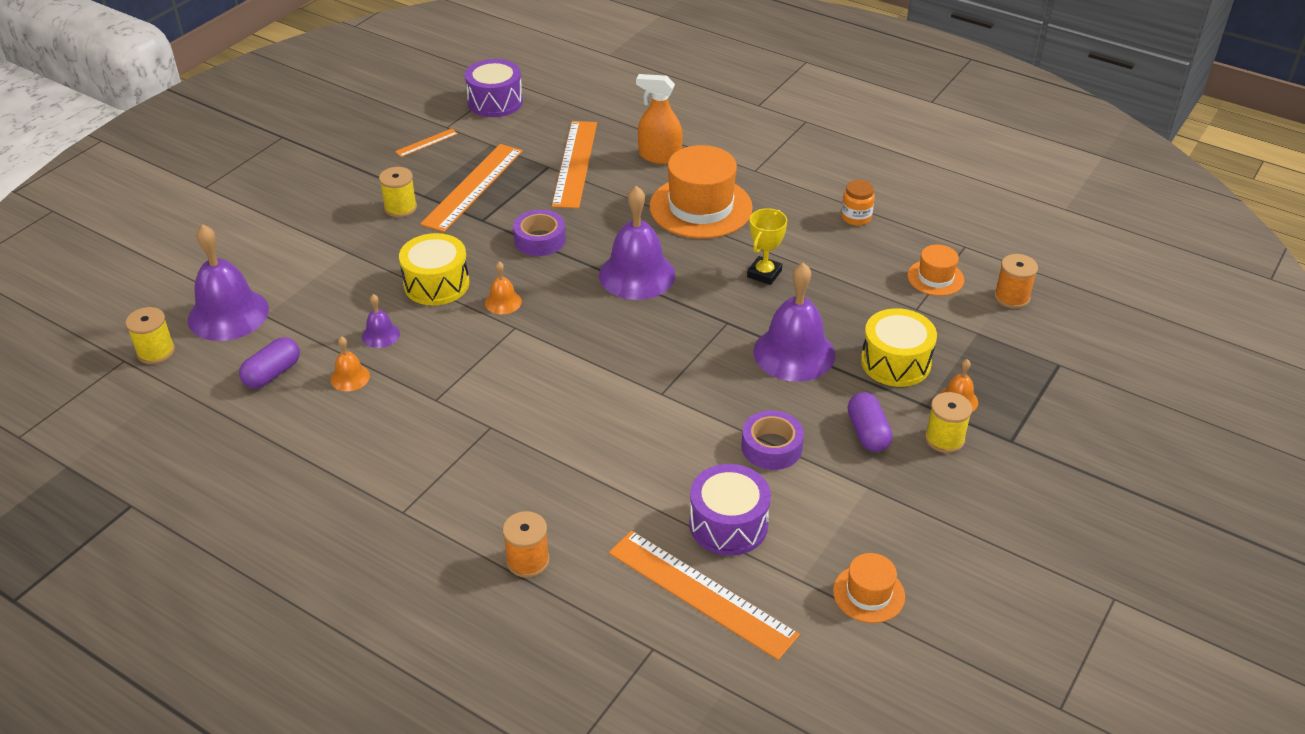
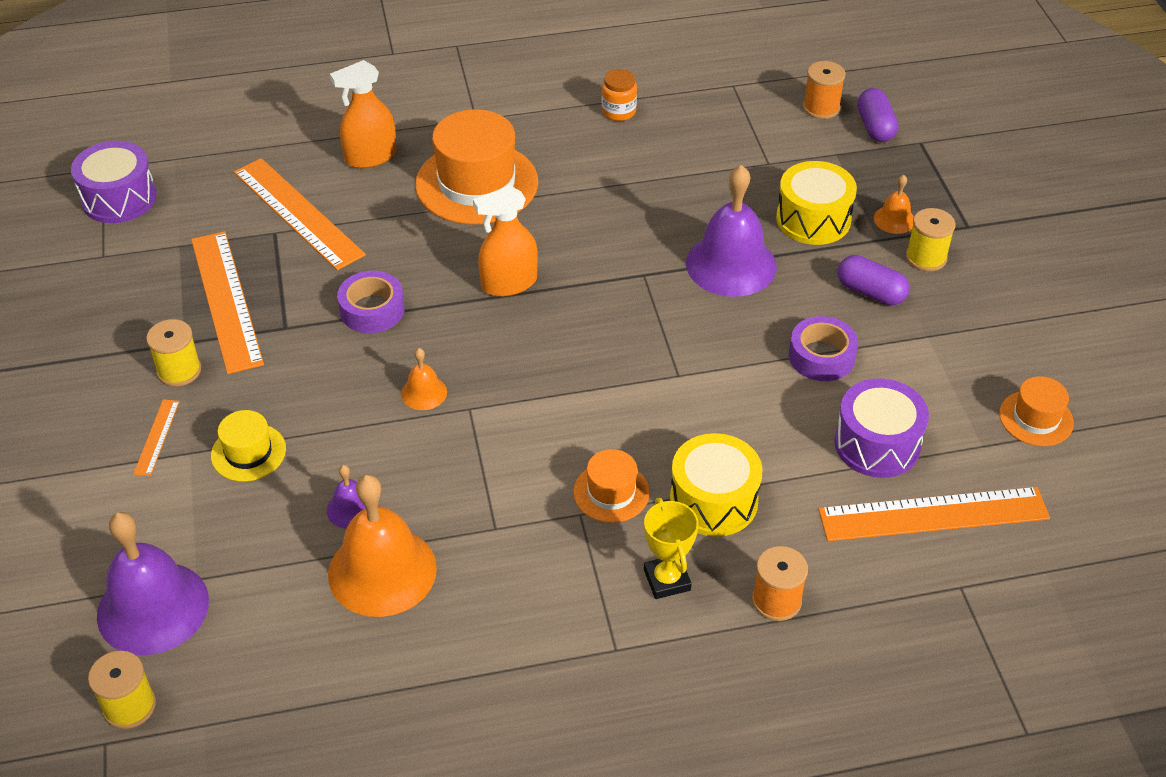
camera: 45 degrees left, 5 degrees up
(272, 373) = (296, 628): purple capsule -> purple capsule (875, 127)
(350, 377) = (382, 571): orange bell -> orange bell, size x2.13
(374, 271) = (248, 452): none -> yellow hat
(426, 143) = (105, 286): orange ruler -> orange ruler (157, 437)
(436, 284) = (333, 420): yellow drum -> yellow drum (713, 501)
(637, 275) = (509, 283): purple bell -> orange spray bottle
(764, 274) = (614, 210): yellow trophy -> yellow trophy (667, 580)
(935, 278) = (747, 127): orange hat -> orange hat (611, 492)

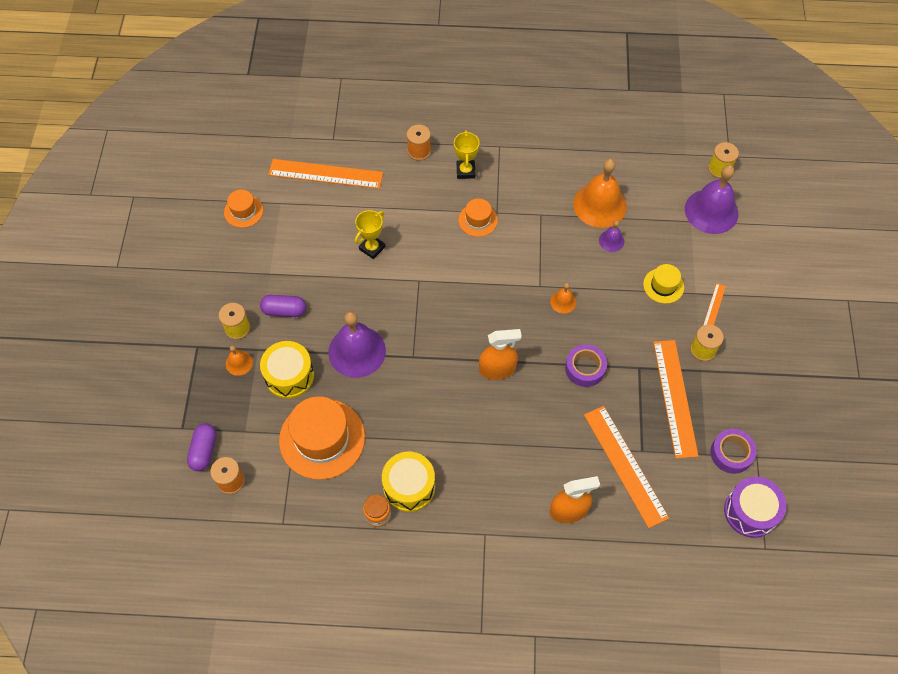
camera: 165 degrees left, 15 degrees up
(476, 183) = (498, 464): orange hat -> orange hat (322, 439)
(713, 501) = (428, 204): yellow drum -> yellow drum (409, 486)
(780, 407) = (372, 248): none -> yellow trophy
(821, 356) = (335, 274): purple tape -> purple tape (731, 453)
(870, 292) = (284, 310): purple capsule -> purple capsule turned 45 degrees counterclockwise
(877, 444) = (332, 215): purple drum -> none

